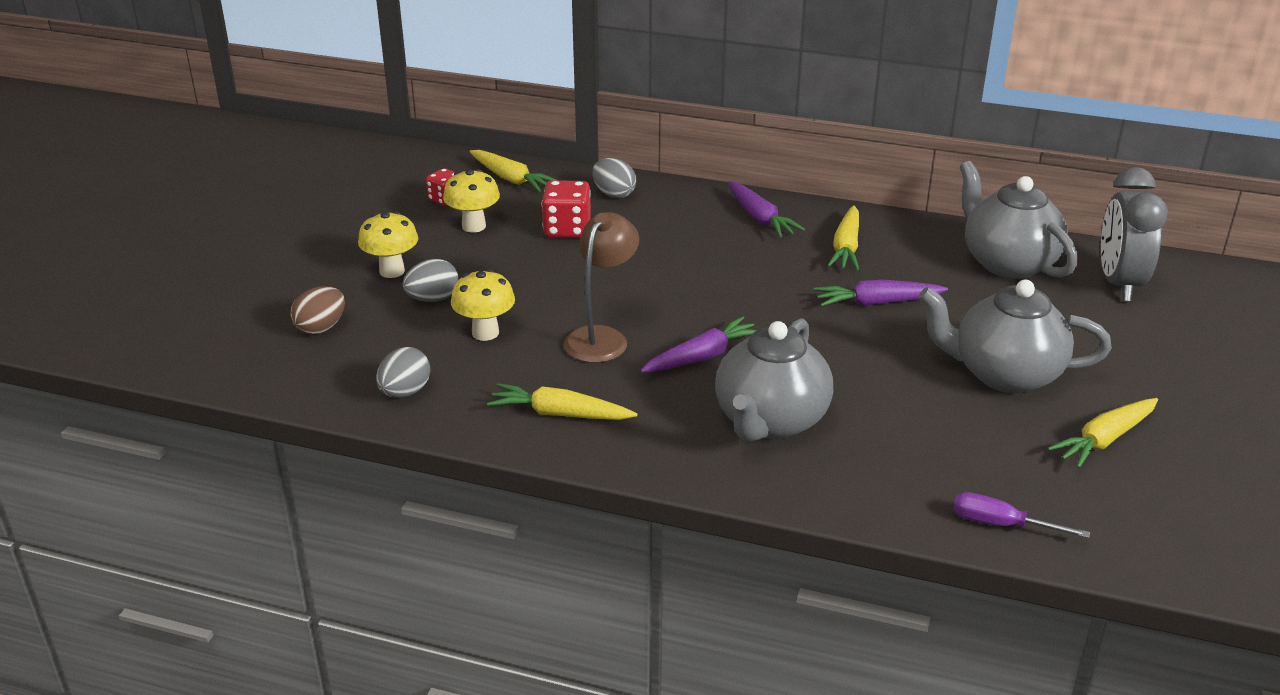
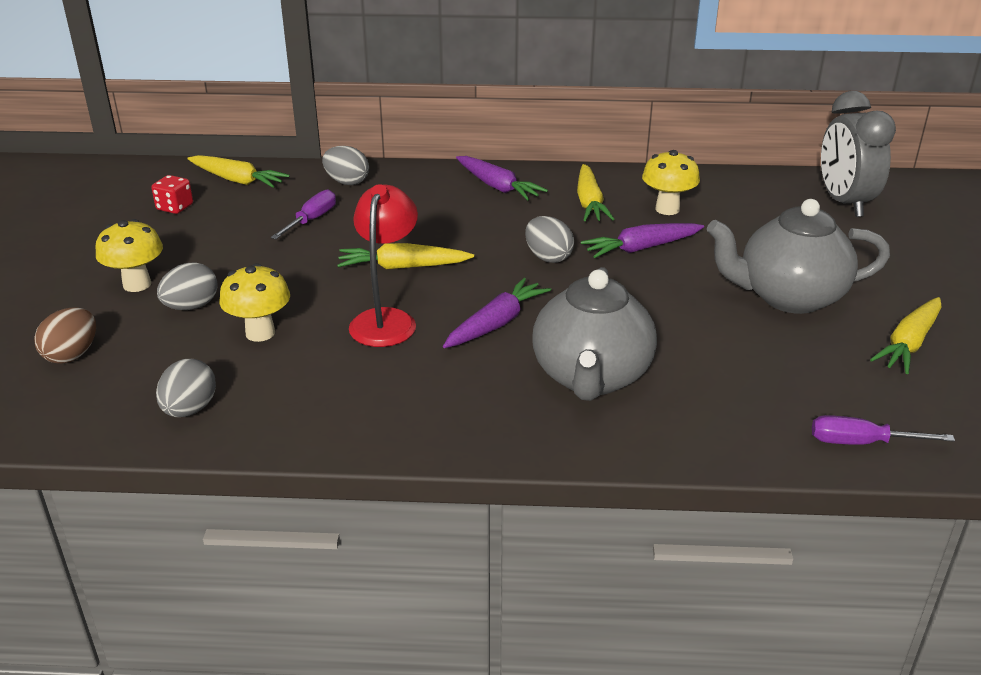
camera: 15 degrees left, 0 degrees up
(474, 226) = (213, 229): yellow mushroom -> yellow mushroom (667, 209)
(560, 414) = (371, 405): yellow carrot -> yellow carrot (403, 267)
(567, 229) = (312, 220): red dice -> purple screwdriver
(602, 337) = (386, 320): brown lamp -> red lamp
(779, 299) = (548, 257): none -> grey egg
(1008, 263) = (740, 197): grey teapot -> none

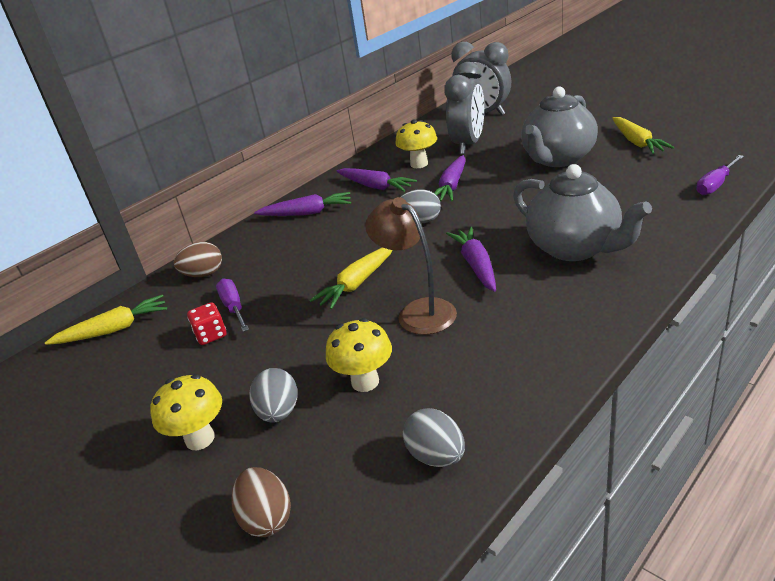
camera: 45 degrees left, 0 degrees up
(175, 207) = (103, 379): red dice -> red dice (211, 335)
(347, 182) = (203, 274): grey egg -> brown egg
(386, 320) = (418, 311): red lamp -> brown lamp
(589, 202) = (375, 186): yellow carrot -> purple carrot
(750, 222) = (468, 145): none -> grey clock

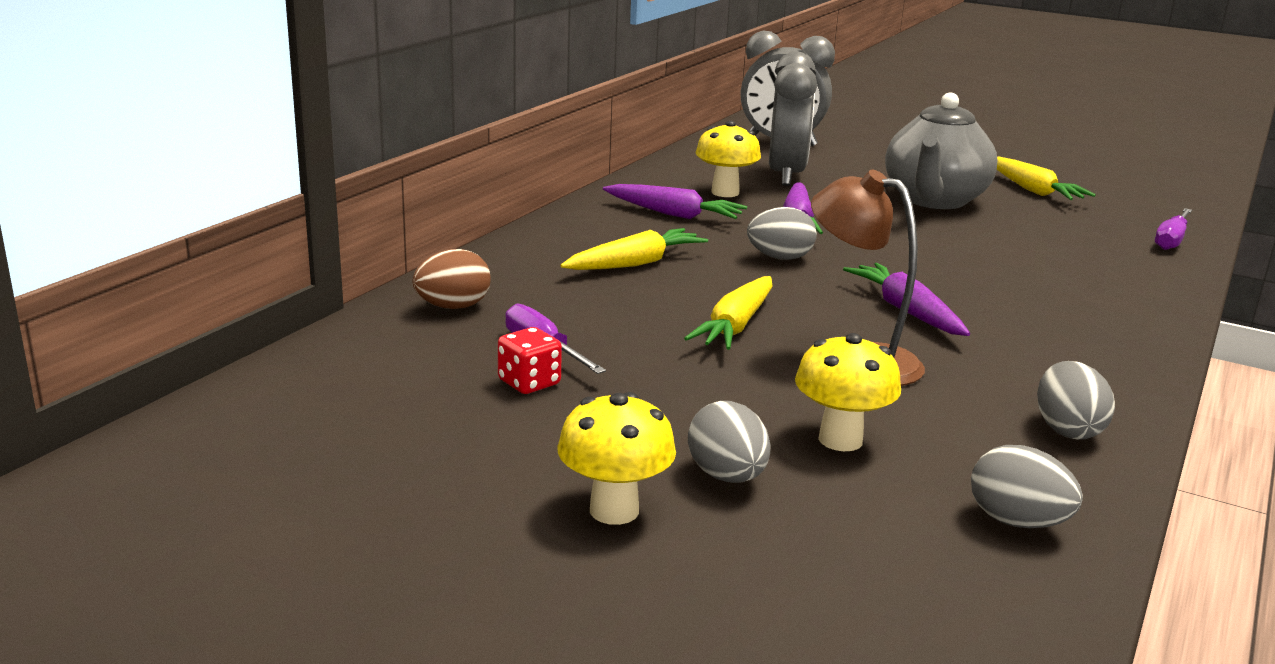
camera: 20 degrees left, 10 degrees down
(113, 330) = (334, 373): yellow carrot -> yellow carrot (635, 263)
(267, 518) = (809, 602): brown egg -> none
(307, 213) = (581, 239): purple carrot -> none
(522, 373) = (1067, 430): none -> grey egg
(574, 248) = (1035, 297): grey teapot -> none

